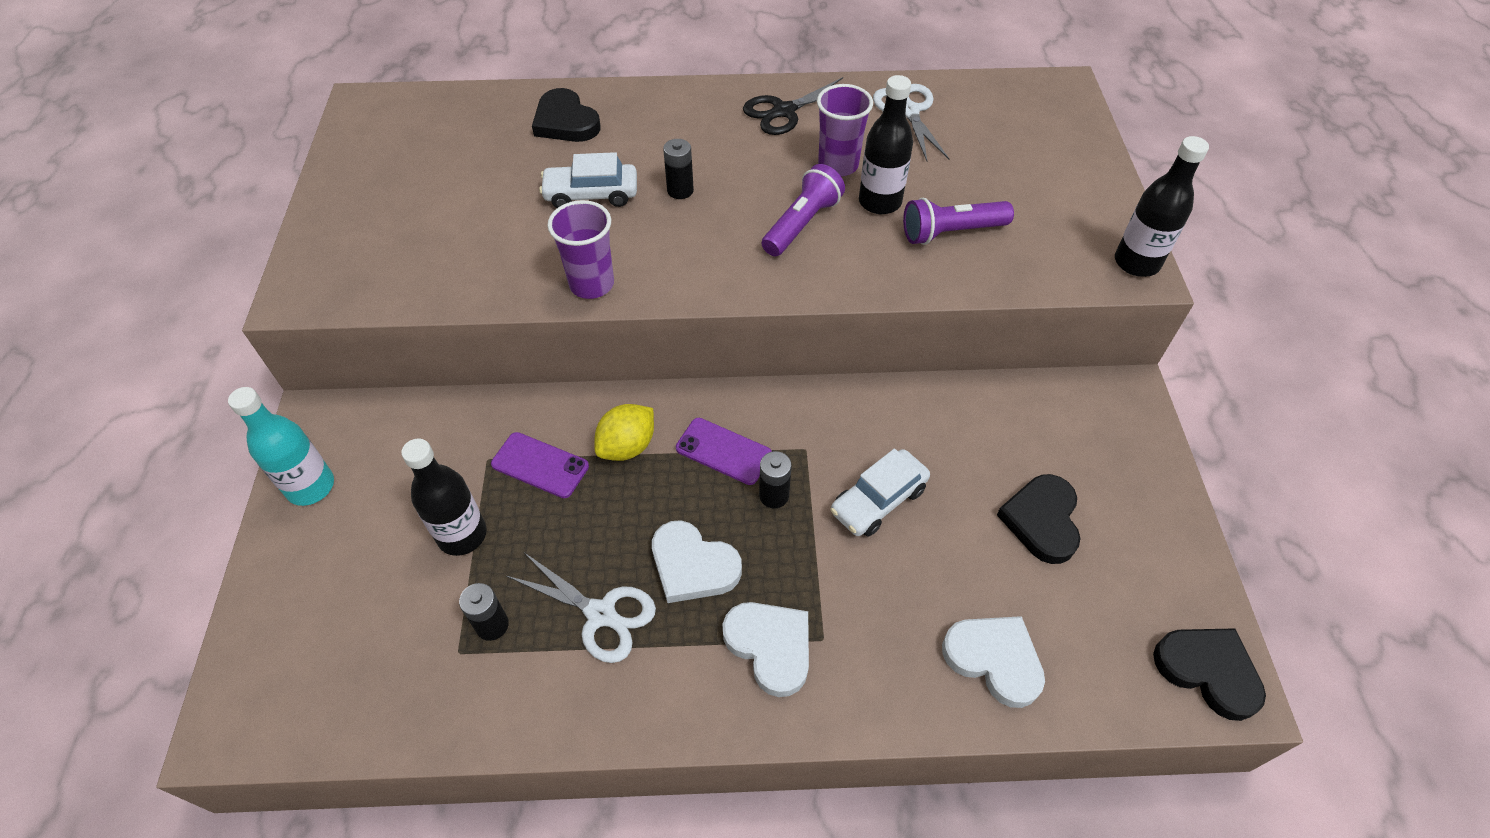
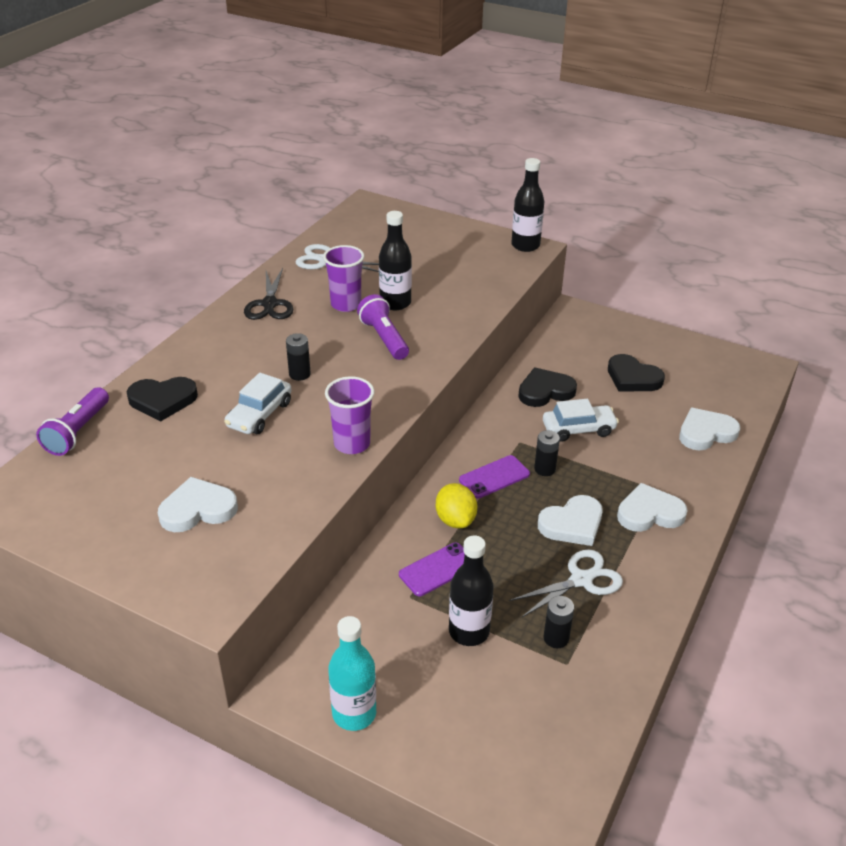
camera: 60 degrees left, 15 degrees down
(423, 223) = (198, 509): none -> white heart
(878, 500) = (578, 429): white car -> white car turned 90 degrees counterclockwise
(951, 232) = (446, 290): purple flashlight -> purple flashlight (78, 432)
(1208, 671) = (750, 369): black heart -> black heart (545, 391)

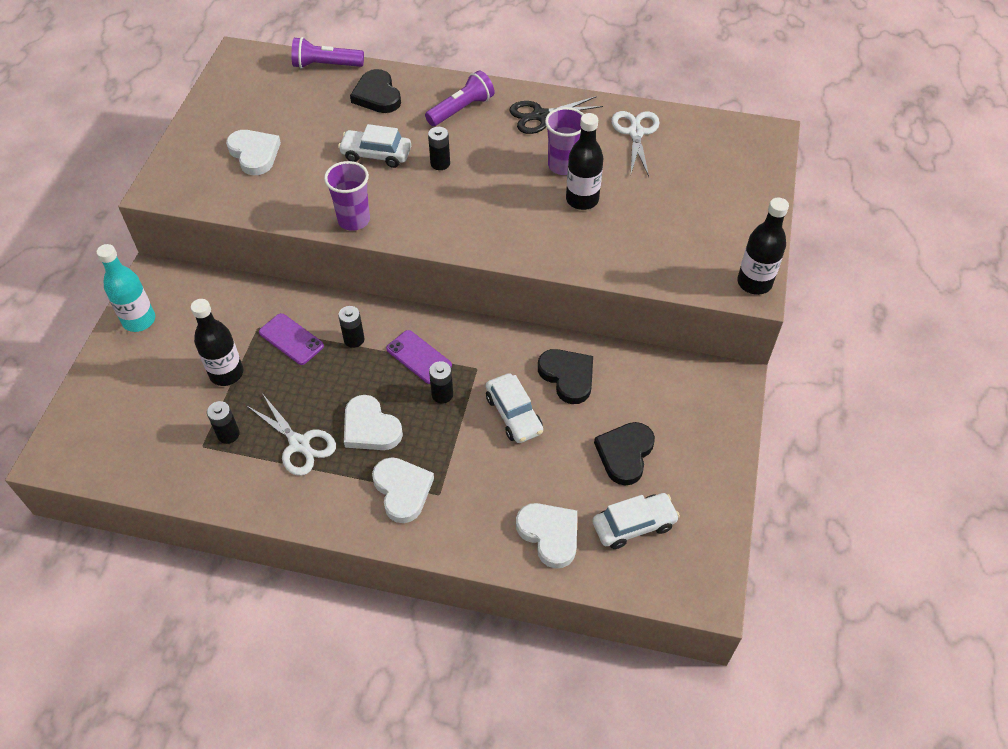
camera: 75 degrees right, 15 degrees up
(384, 338) = (517, 205): purple flashlight -> purple flashlight (461, 109)
(455, 520) = (354, 339): yellow lemon -> black battery
(701, 388) = (634, 525): none -> white car

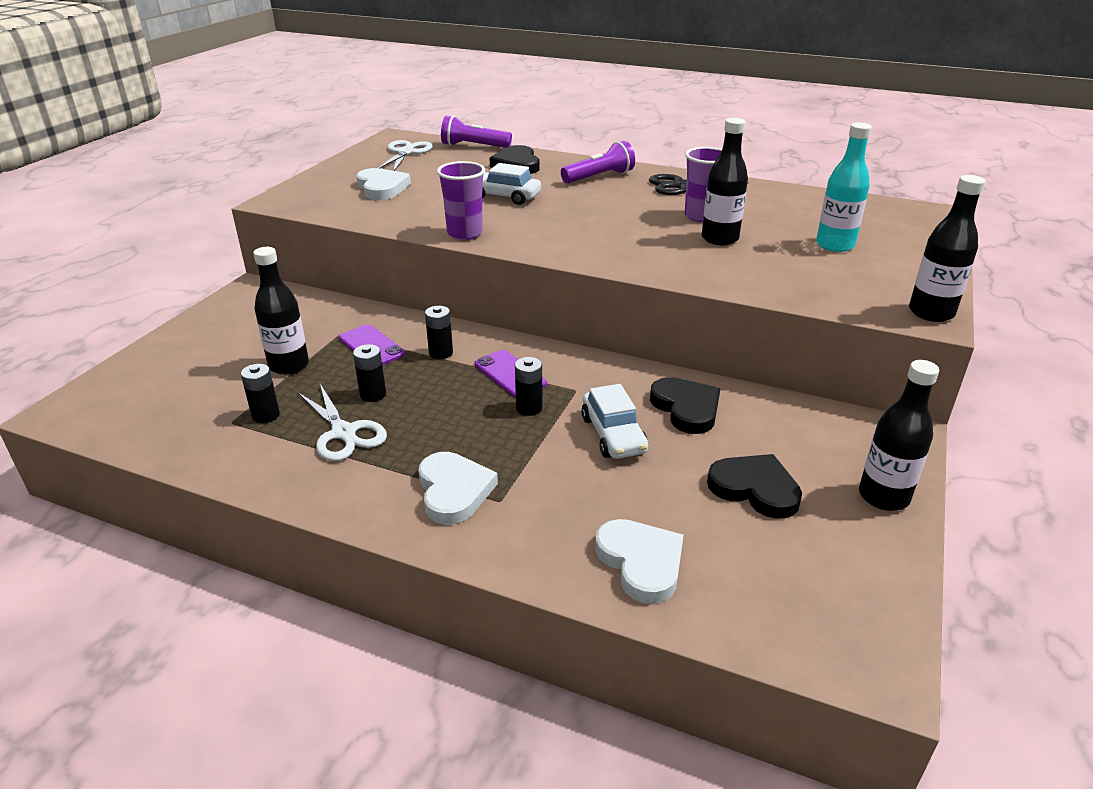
camera: 10 degrees right, 20 degrees down
(139, 320) = (219, 317): turquoise bottle -> turquoise bottle (835, 245)
(370, 428) = (433, 428): white heart -> none
(440, 163) = (568, 206): black battery -> black battery (373, 394)
(625, 454) = (755, 489): black heart -> black heart turned 90 degrees clockwise
(634, 525) = (763, 567): white car -> none
(635, 133) = (783, 202): white scissors -> white scissors (405, 153)
(716, 447) = (883, 497): none -> black bottle

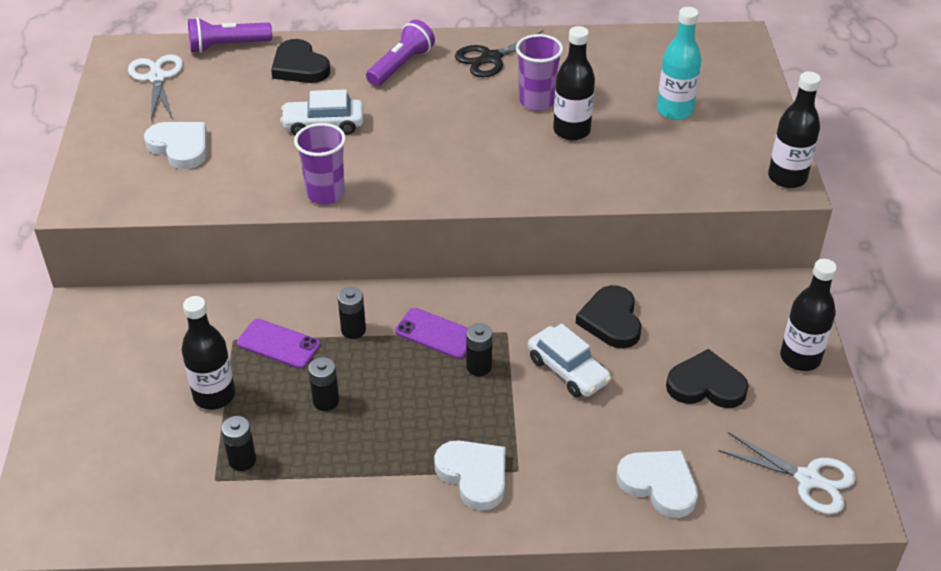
camera: 25 degrees left, 10 degrees up
(344, 433) = (332, 452): white scissors -> white scissors (808, 479)
(686, 408) = (611, 320): black heart -> black heart turned 135 degrees counterclockwise

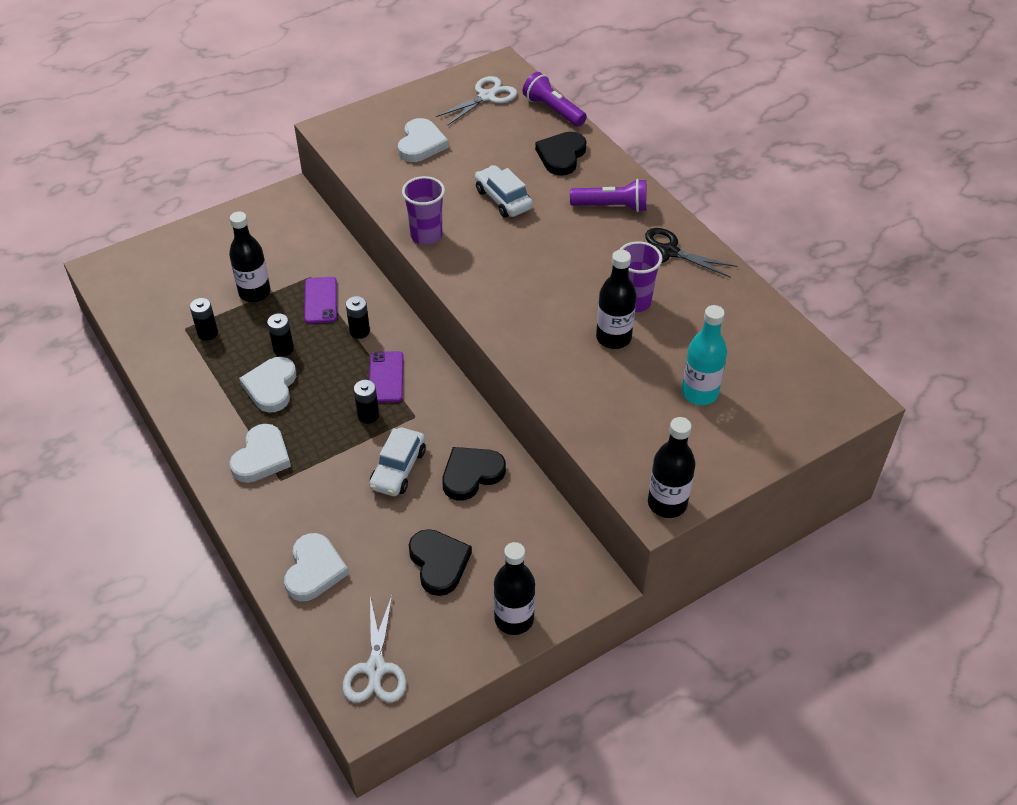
camera: 60 degrees right, 5 degrees up
(375, 431) = (271, 387): none -> white heart

